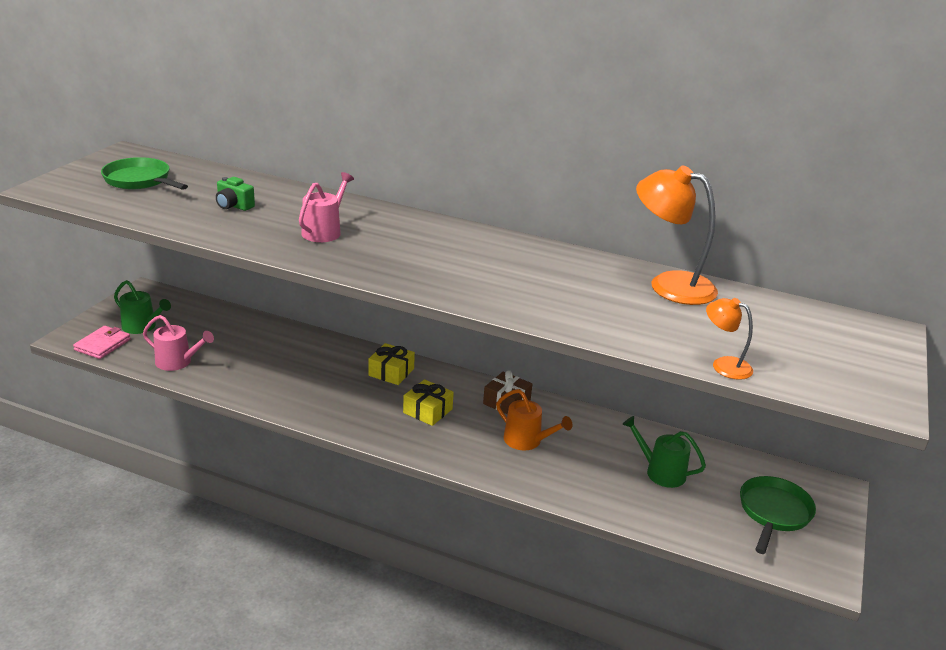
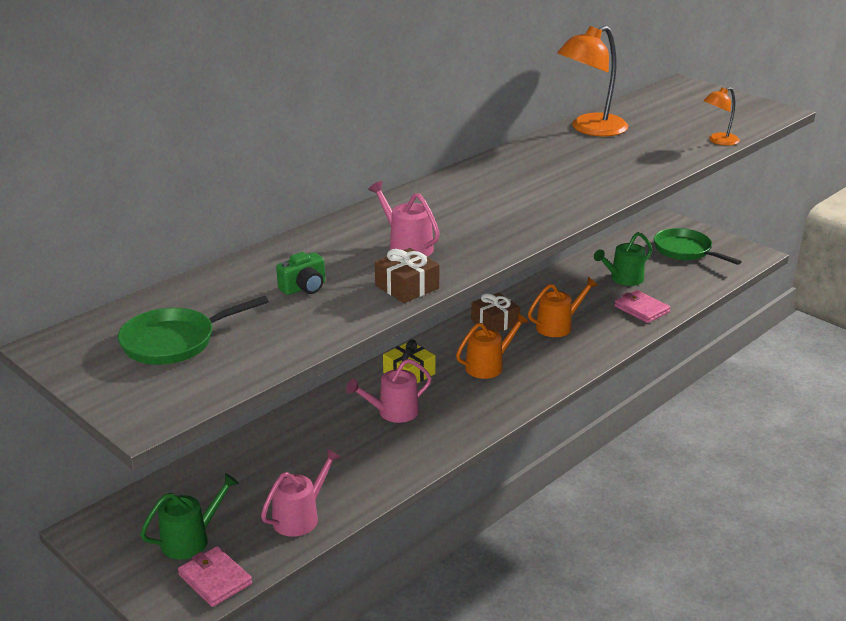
camera: 65 degrees left, 0 degrees up
(252, 240) = (407, 287): none -> brown gift
(329, 375) = (393, 412): none -> pink watering can
(427, 411) = (488, 366): yellow gift -> orange watering can
(605, 493) = (641, 309): none -> pink wallet

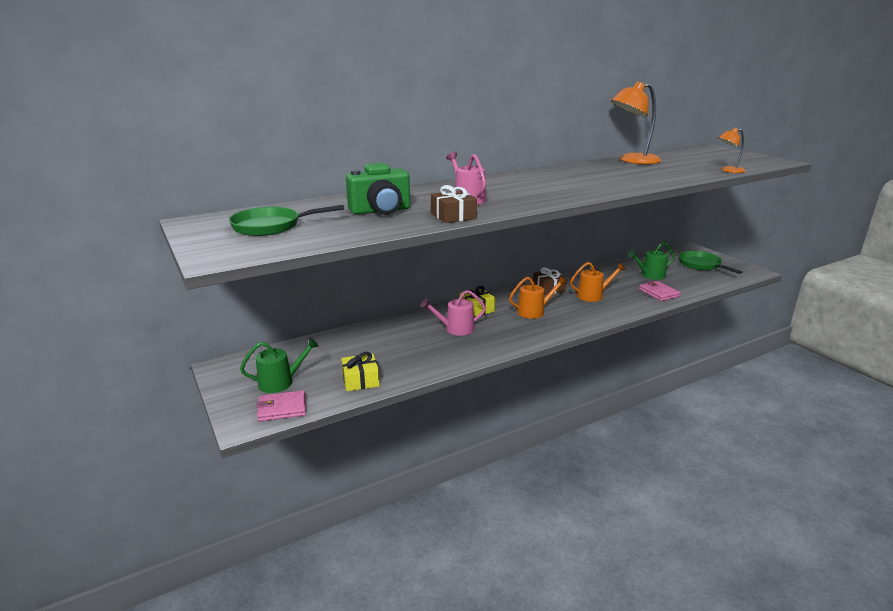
camera: 15 degrees right, 5 degrees down
(215, 579) = (282, 408): pink wallet -> pink wallet turned 75 degrees counterclockwise
(300, 517) = (360, 380): pink watering can -> yellow gift
(304, 288) = (381, 211): green camera -> green camera, size x1.78

